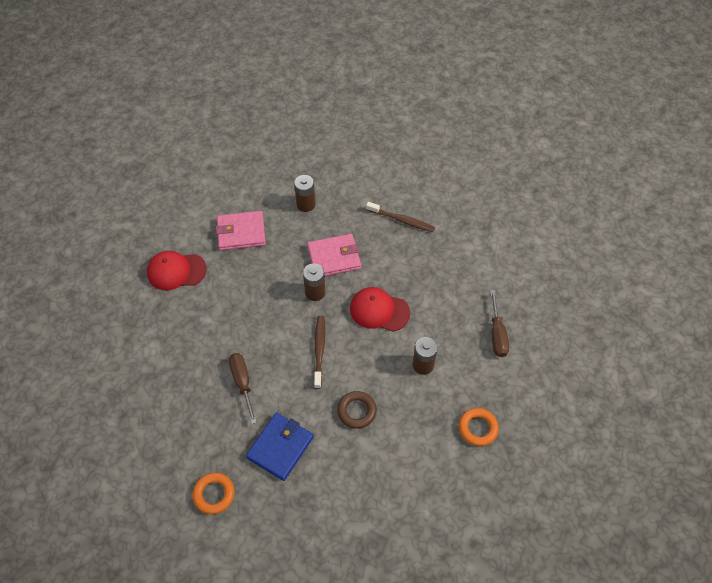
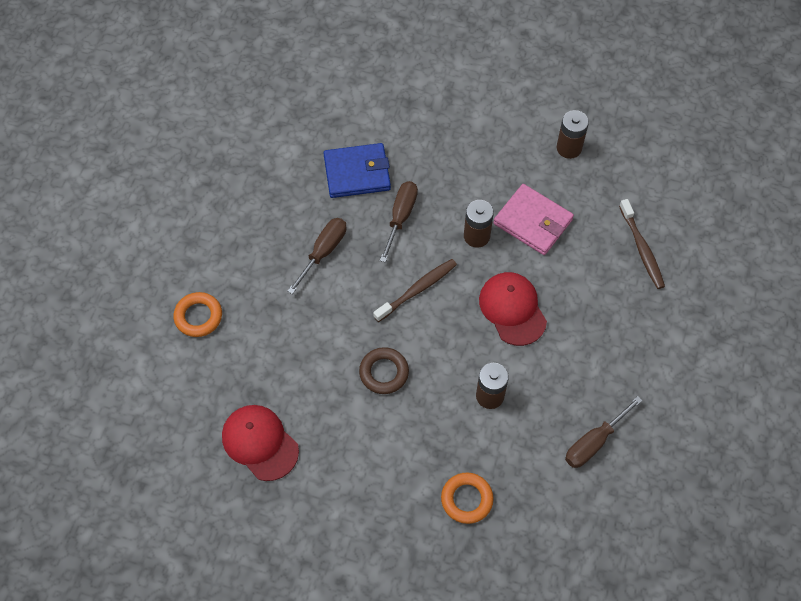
camera: 50 degrees right, 5 degrees up
(176, 271) = (384, 103): red cap -> red cap (260, 443)
(241, 232) = (479, 120): pink wallet -> none
(262, 322) = (400, 217): none -> brown screwdriver
(280, 447) = (289, 335): blue wallet -> blue wallet (357, 173)

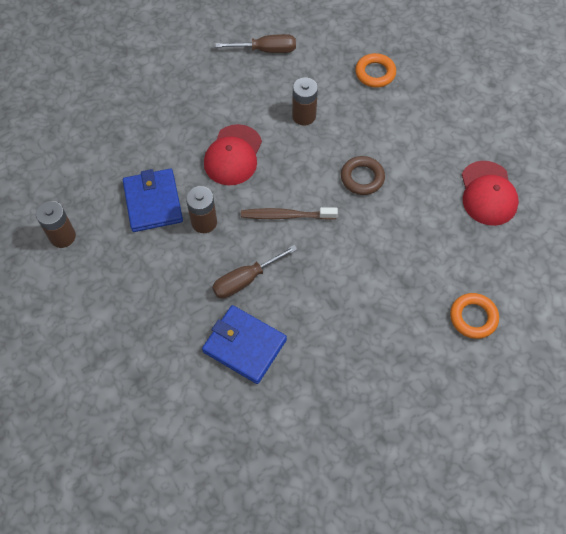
camera: 140 degrees left, 0 degrees up
(323, 252) = (331, 297): brown screwdriver -> none
(533, 222) = (153, 202): pink wallet -> blue wallet
(642, 249) = (103, 130): brown toothbrush -> none

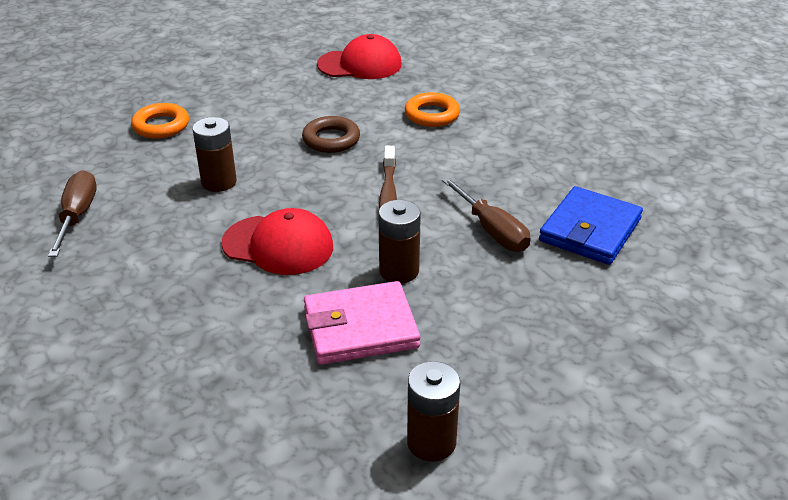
camera: 90 degrees left, 25 degrees down
(153, 202) = (360, 327): blue wallet -> pink wallet
(473, 317) = (515, 81): orange ring -> orange ring (432, 115)

